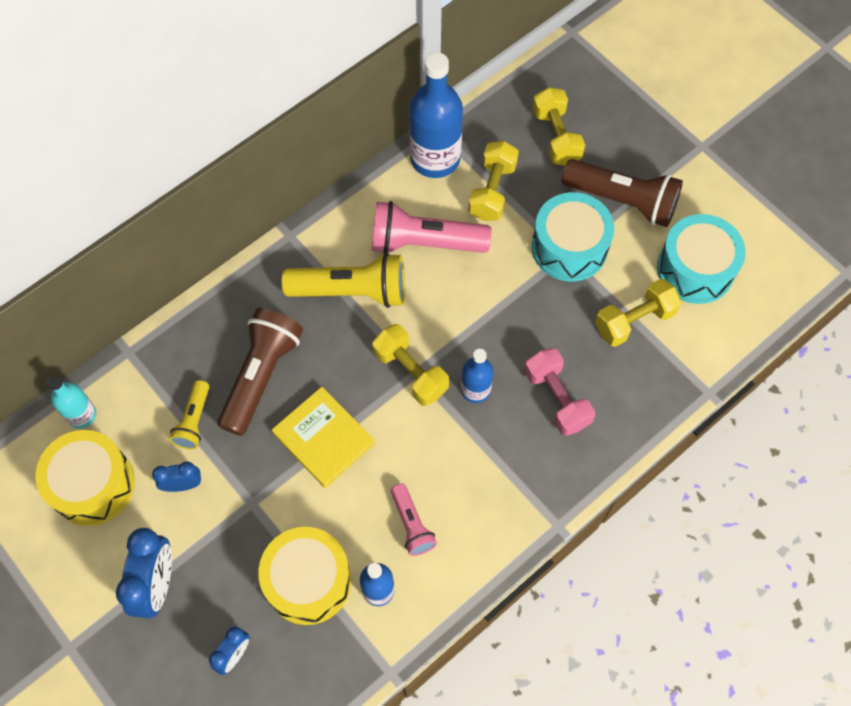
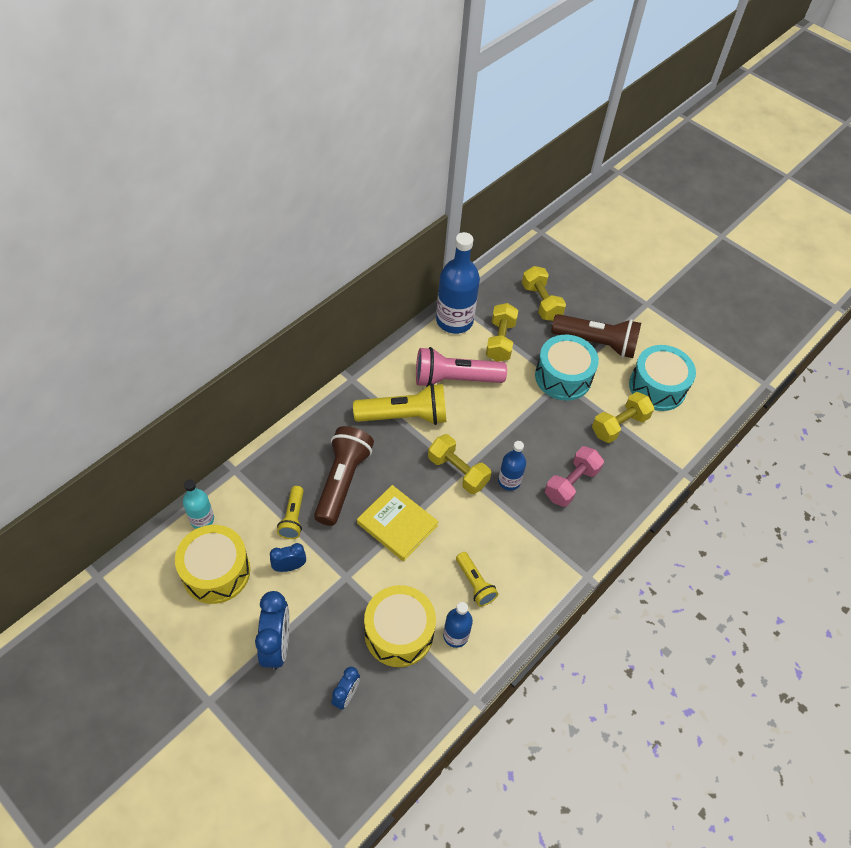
camera: 10 degrees left, 10 degrees down
(411, 525) = (475, 584): pink flashlight -> yellow flashlight
(556, 398) = (571, 483): pink dumbbell -> pink dumbbell turned 75 degrees clockwise

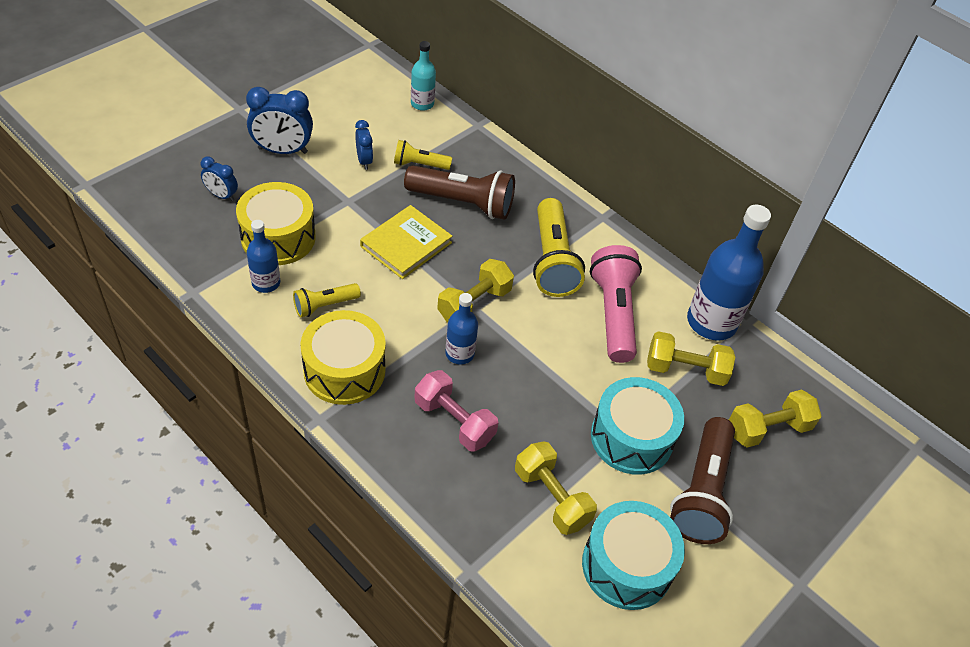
camera: 90 degrees right, 5 degrees down
(216, 572) = (365, 113): yellow drum -> yellow drum (344, 370)

